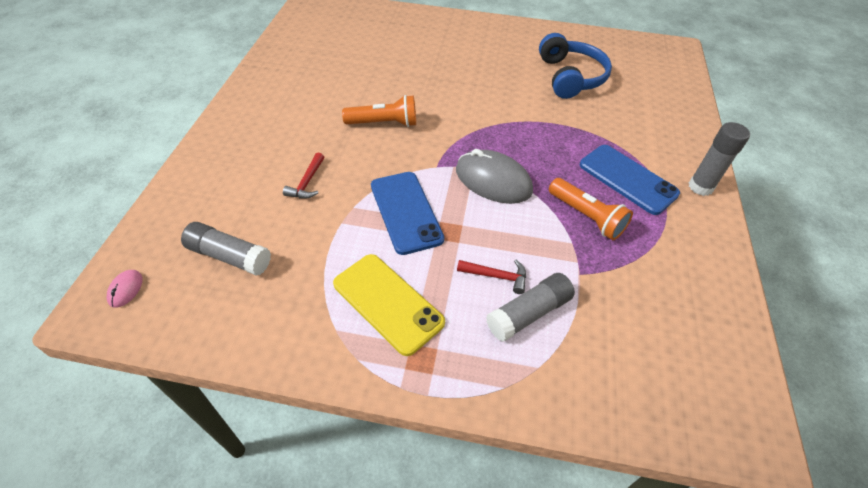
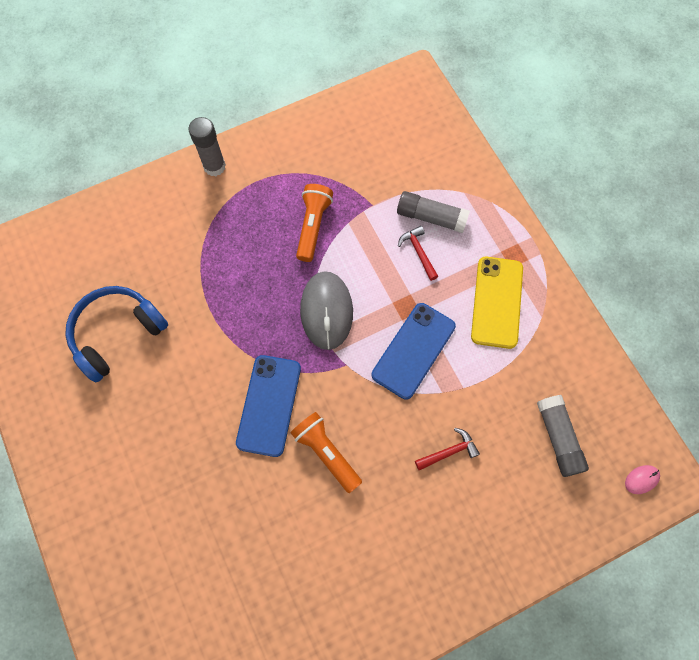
camera: 125 degrees left, 20 degrees up
(627, 179) = (245, 218): blue phone -> blue phone (269, 405)

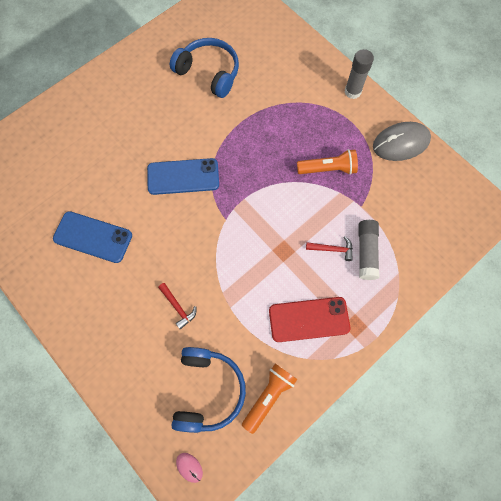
camera: 75 degrees right, 0 degrees up
(326, 311) = (263, 195): grey mouse -> grey mouse (400, 143)
(326, 452) = (158, 222): orange flashlight -> orange flashlight (268, 396)
(413, 350) = (250, 264): blue phone -> blue phone (93, 237)
(418, 252) = (332, 249): red hammer -> red hammer turned 45 degrees clockwise
(497, 302) = (309, 319): yellow phone -> red phone
(558, 438) = (208, 390): grey glue stick -> blue headphones

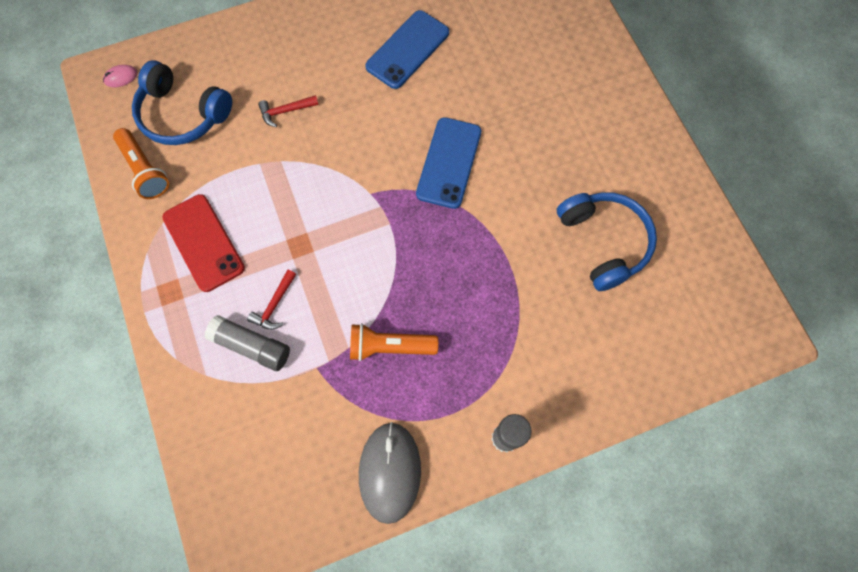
camera: 110 degrees right, 0 degrees up
(209, 73) = (603, 242): blue headphones -> blue headphones turned 75 degrees counterclockwise
(309, 319) = (203, 242): red phone -> red phone turned 45 degrees counterclockwise
(328, 169) = (389, 347): orange flashlight -> orange flashlight turned 75 degrees clockwise

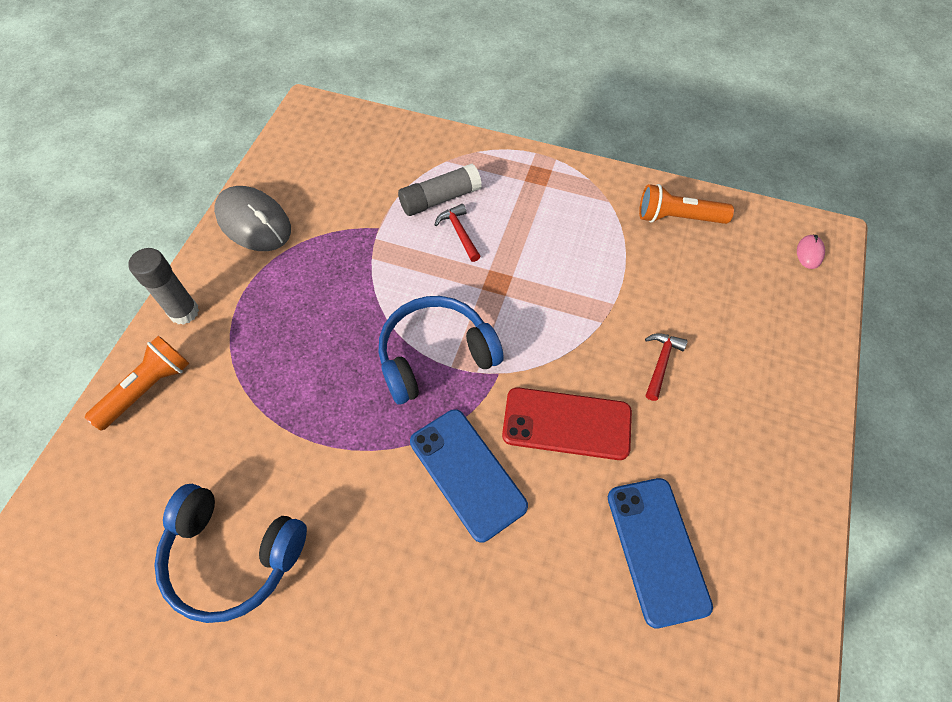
camera: 130 degrees right, 10 degrees down
(183, 114) = (723, 276): blue headphones -> blue headphones (435, 356)
(203, 242) = (564, 219): red phone -> red phone (566, 424)
(389, 347) = (341, 286): orange flashlight -> orange flashlight (147, 388)

